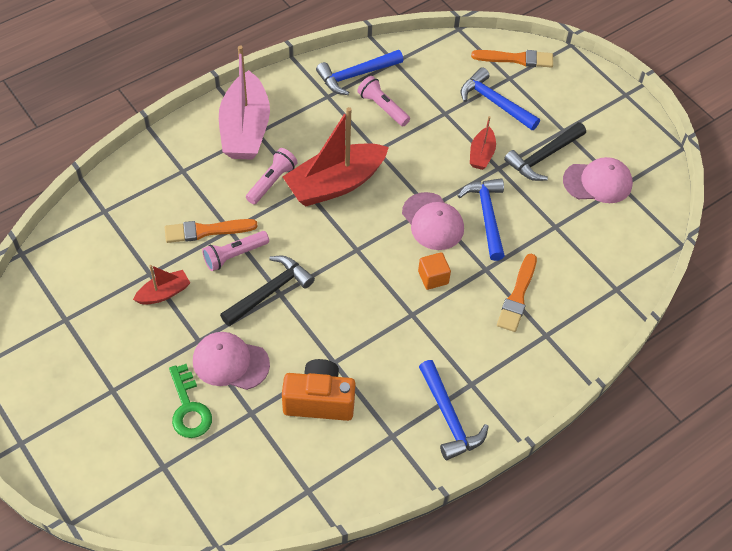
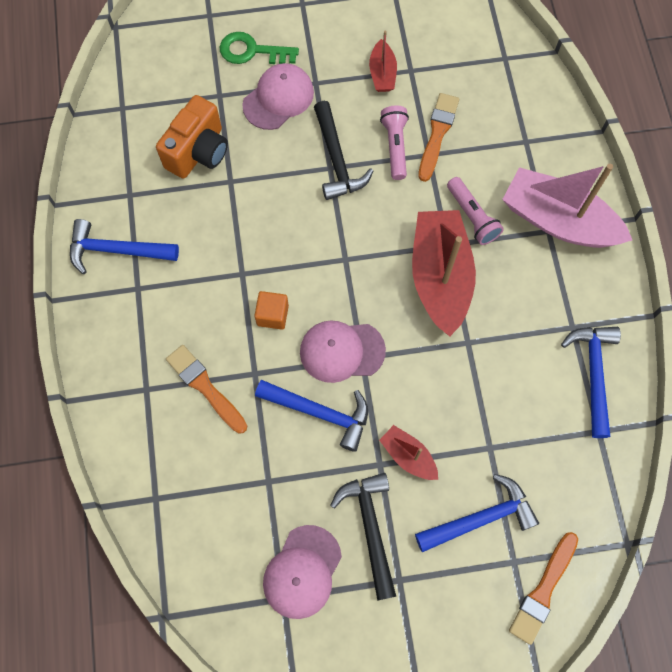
camera: 120 degrees right, 15 degrees up
(382, 107) = (529, 379): pink flashlight -> none

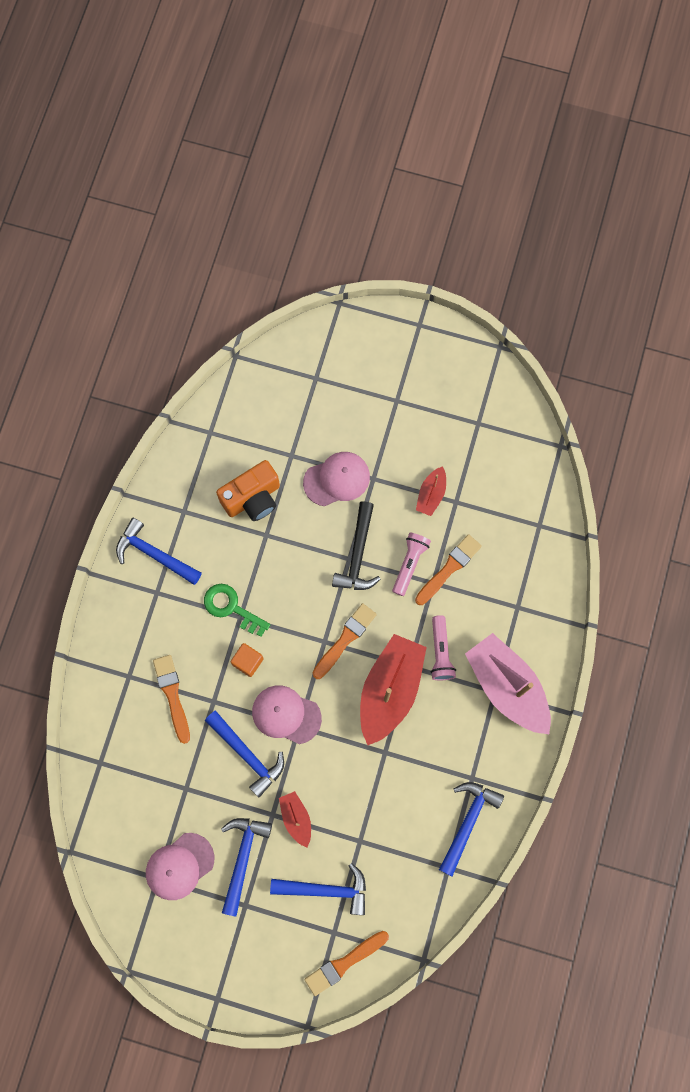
camera: 25 degrees right, 5 degrees up
(252, 51) = (335, 427): green key -> green key (231, 608)
(366, 247) = (345, 639): none -> orange brush
(370, 528) = (242, 858): black hammer -> blue hammer

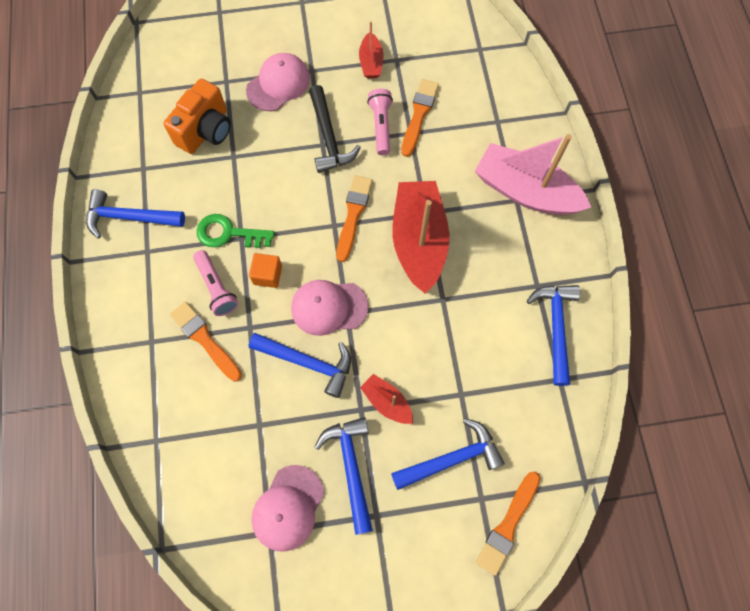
camera: 25 degrees left, 5 degrees down
(440, 652) = (448, 188): pink flashlight -> pink flashlight (216, 288)

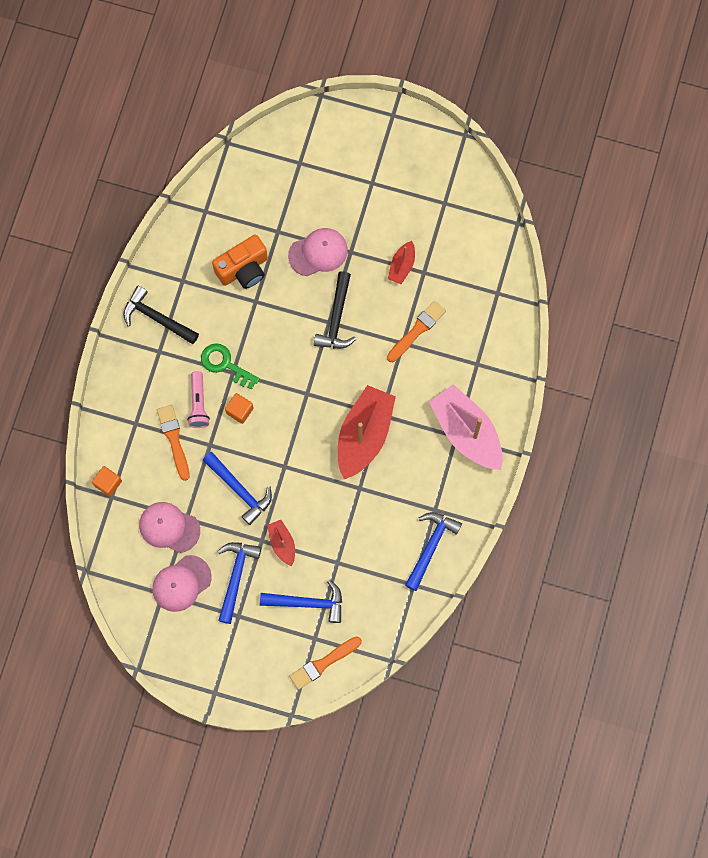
camera: 25 degrees right, 5 degrees up
(129, 217) = (156, 318): blue hammer -> black hammer
(145, 426) = (108, 483): none -> orange cube
(329, 307) = (273, 456): pink cap -> pink cap (169, 527)
(353, 214) = (325, 391): orange brush -> none
(381, 126) = (382, 326): pink flashlight -> none

